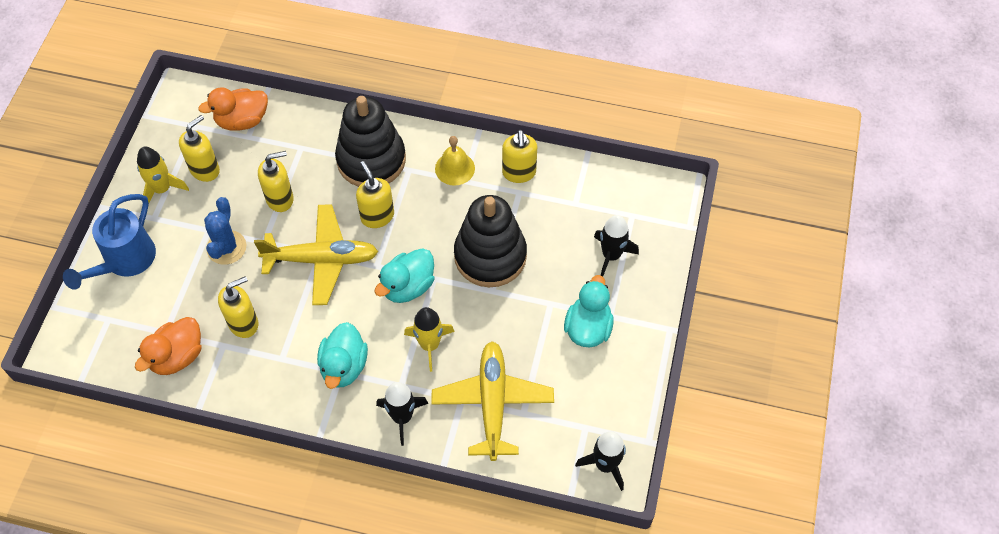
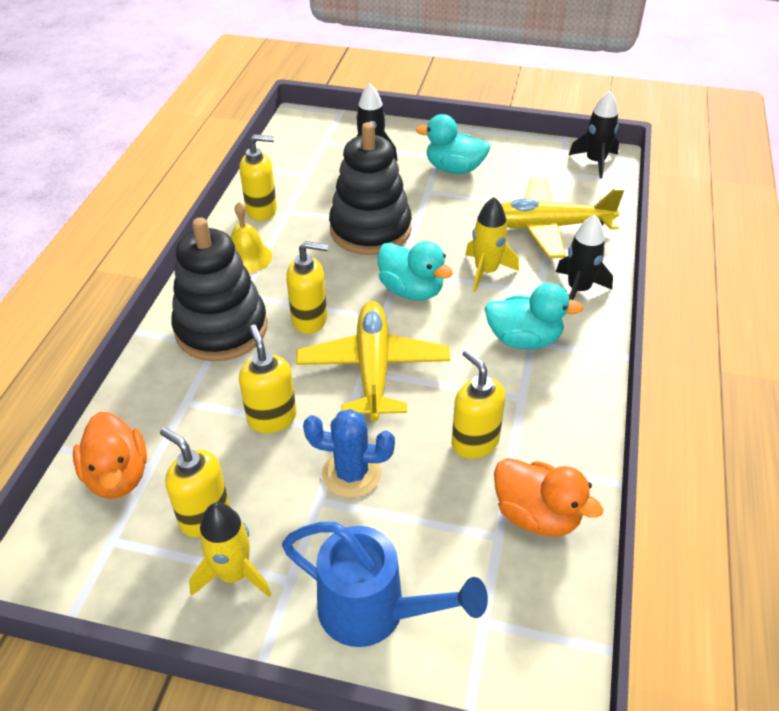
camera: 90 degrees left, 15 degrees down
(377, 216) = (310, 320): yellow soap dispenser -> yellow soap dispenser turned 150 degrees counterclockwise

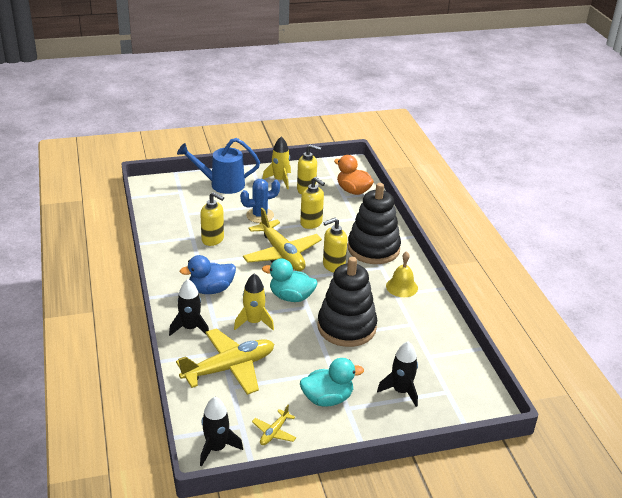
camera: 150 degrees right, 10 degrees down
(262, 210) = (427, 318): yellow soap dispenser -> none
(524, 339) = (211, 289): turquoise duck -> blue duck
(529, 158) = (274, 432): none -> yellow plane
(536, 515) = (173, 223): orange duck -> none

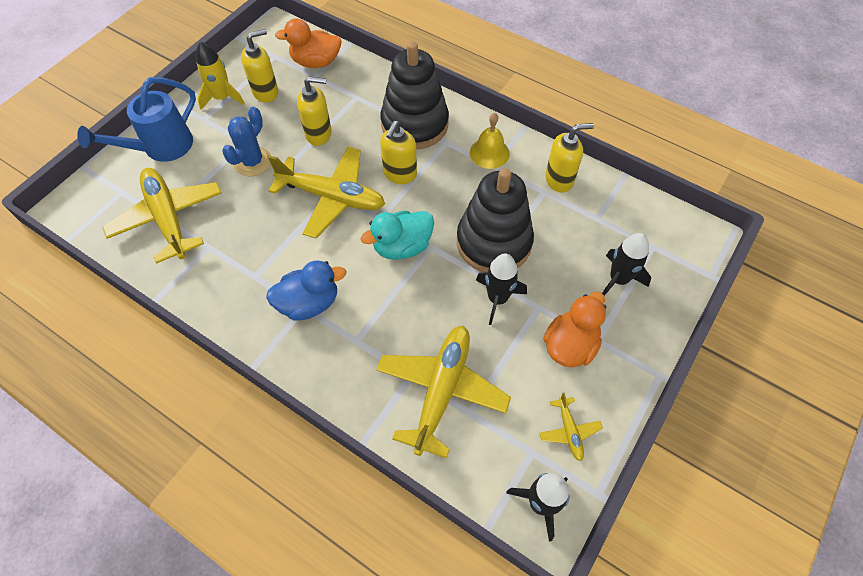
camera: 40 degrees left, 25 degrees up
(188, 215) = (168, 218): none -> yellow plane
(190, 328) = (344, 373): black rocket -> black rocket (497, 298)
(211, 289) = (309, 303): blue duck -> blue duck turned 135 degrees counterclockwise
(213, 239) = (236, 232): yellow soap dispenser -> yellow soap dispenser (559, 180)
(254, 322) = (400, 309): yellow rocket -> none
(327, 399) = (570, 345): turquoise duck -> orange duck

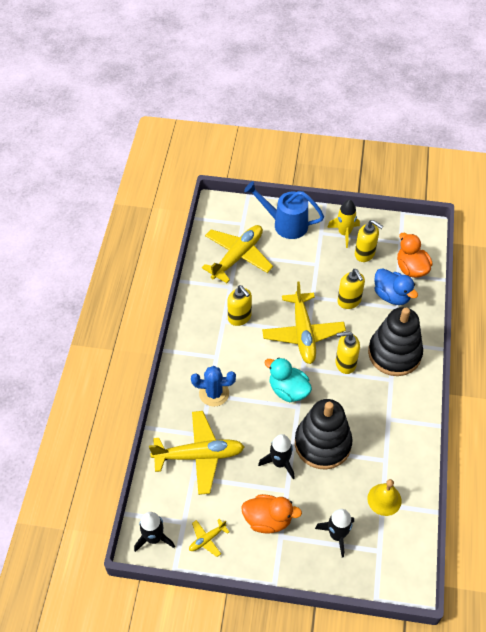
camera: 65 degrees right, 5 degrees down
(252, 162) = (304, 276): blue cactus -> blue cactus (214, 393)
(309, 303) = (220, 358): blue duck -> blue duck (391, 296)
(489, 153) = (398, 411): yellow bell -> yellow bell (384, 499)
(559, 180) = (402, 467): yellow soap dispenser -> yellow soap dispenser (239, 317)

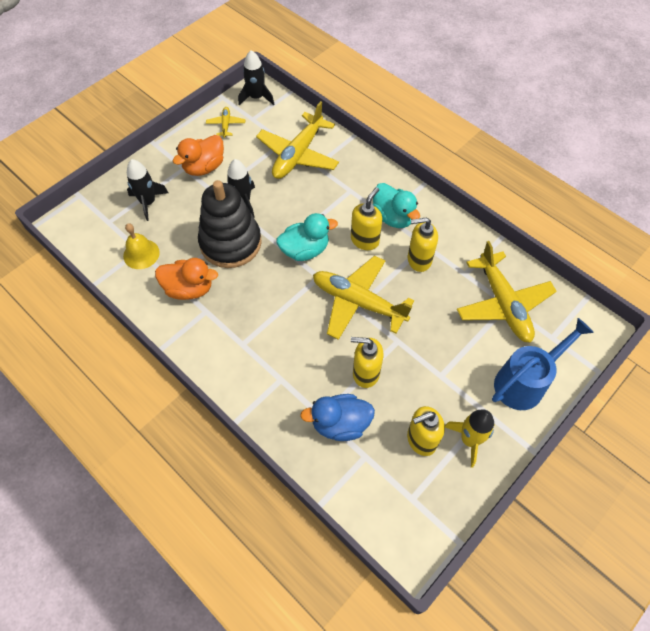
camera: 125 degrees right, 5 degrees up
(214, 352) = (393, 217): none -> turquoise duck
(214, 393) = (348, 194): blue cactus -> none
(345, 363) = (294, 316): yellow soap dispenser -> yellow soap dispenser (365, 240)
(394, 353) = (267, 370): black stacking toy -> none
(411, 268) = (362, 478): orange duck -> orange duck (189, 289)

